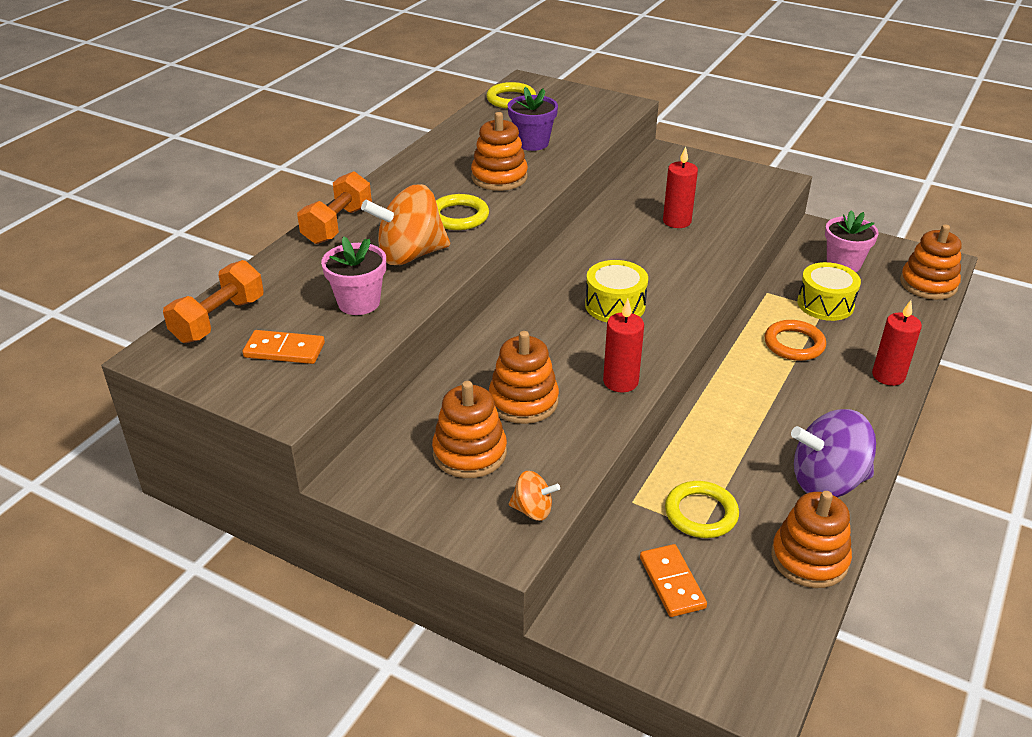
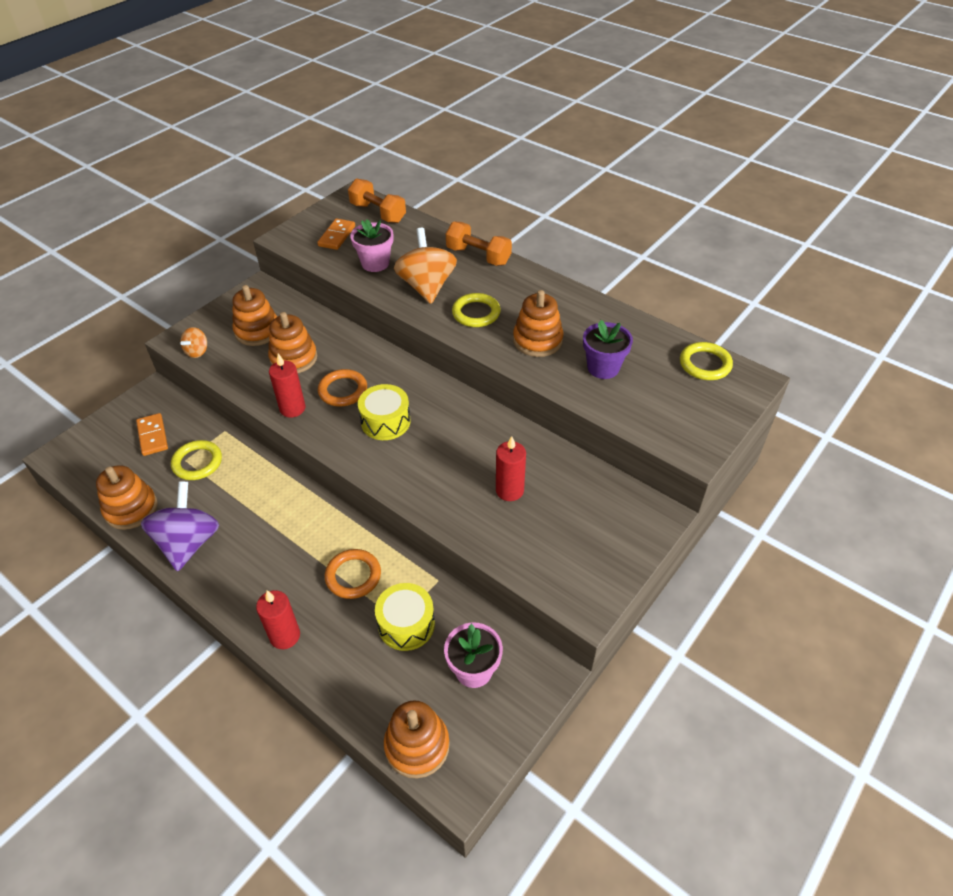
camera: 100 degrees right, 10 degrees up
(574, 346) = (343, 390): none -> orange ring
(672, 583) = (153, 436): orange domino -> orange domino turned 75 degrees clockwise

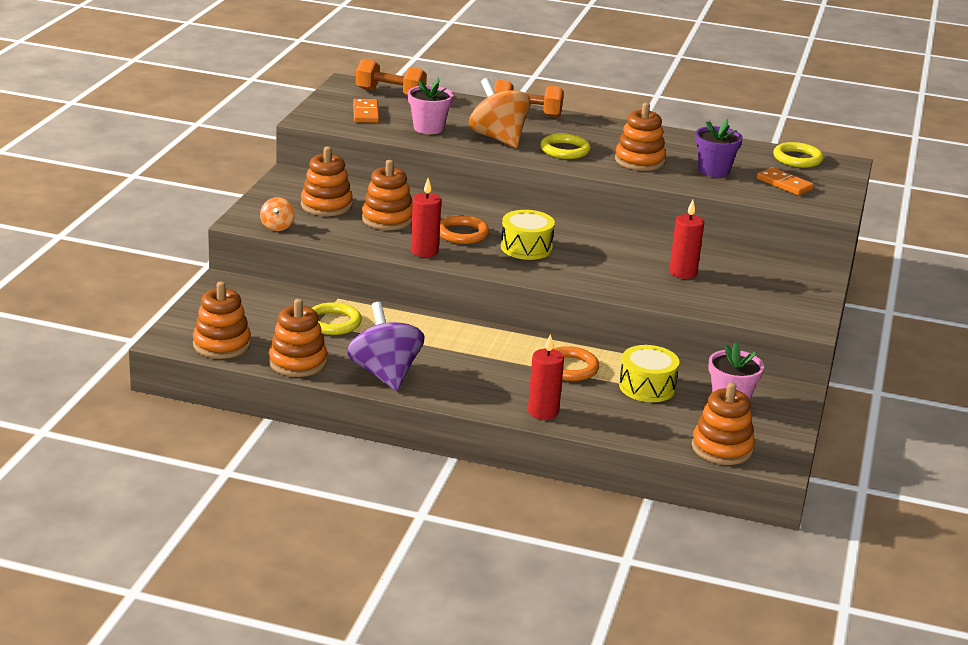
camera: 25 degrees left, 20 degrees down
(91, 471) = (222, 345): none -> orange stacking toy
(153, 436) = (262, 312): orange domino -> orange domino (784, 184)

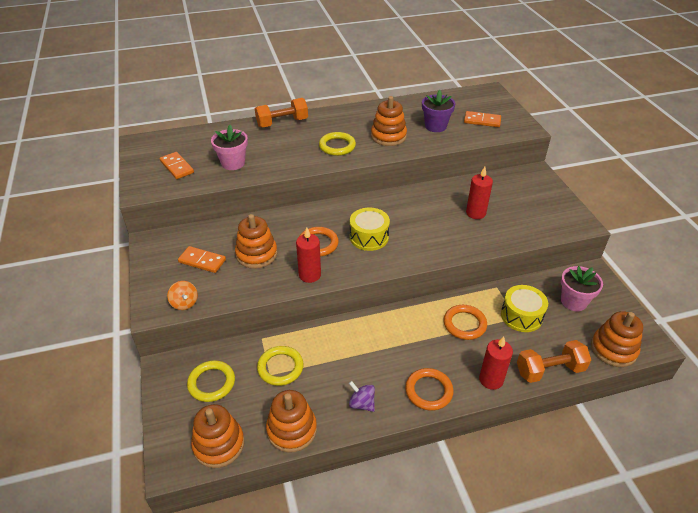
camera: 30 degrees left, 15 degrees up
(326, 205) = (202, 261): orange stacking toy -> orange domino
(385, 374) = (361, 403): purple spinning top -> purple spinning top, size x0.49
(390, 93) = (177, 140): orange dumbbell -> orange dumbbell (549, 370)
(464, 393) = (428, 391): none -> orange ring
(498, 138) = (287, 153): orange spinning top -> none
(797, 159) = (465, 97): yellow ring -> yellow ring (211, 383)

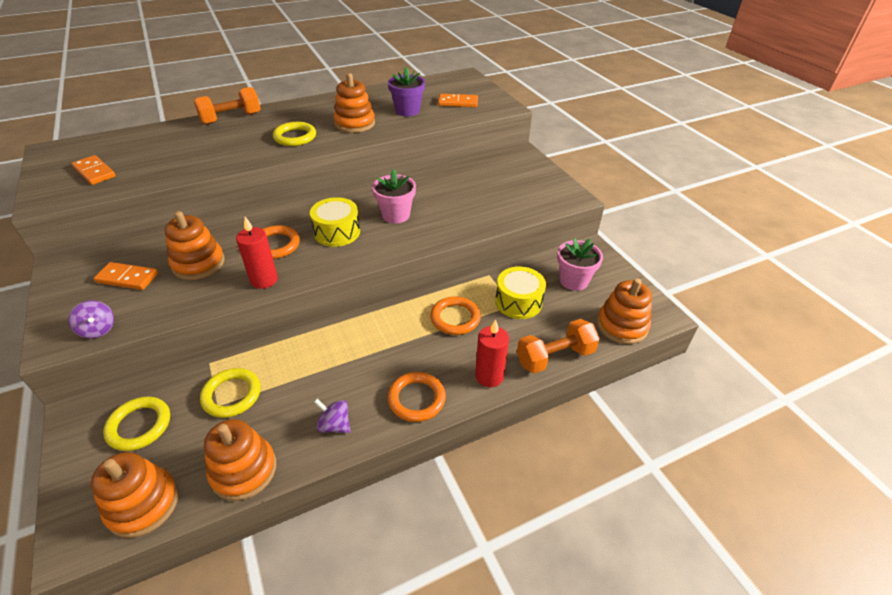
camera: 10 degrees left, 0 degrees up
(184, 303) = (98, 329): orange spinning top -> purple spinning top
(233, 163) = (167, 163): pink flower pot -> pink flower pot (396, 215)
(475, 213) = (458, 197): red candle -> none

